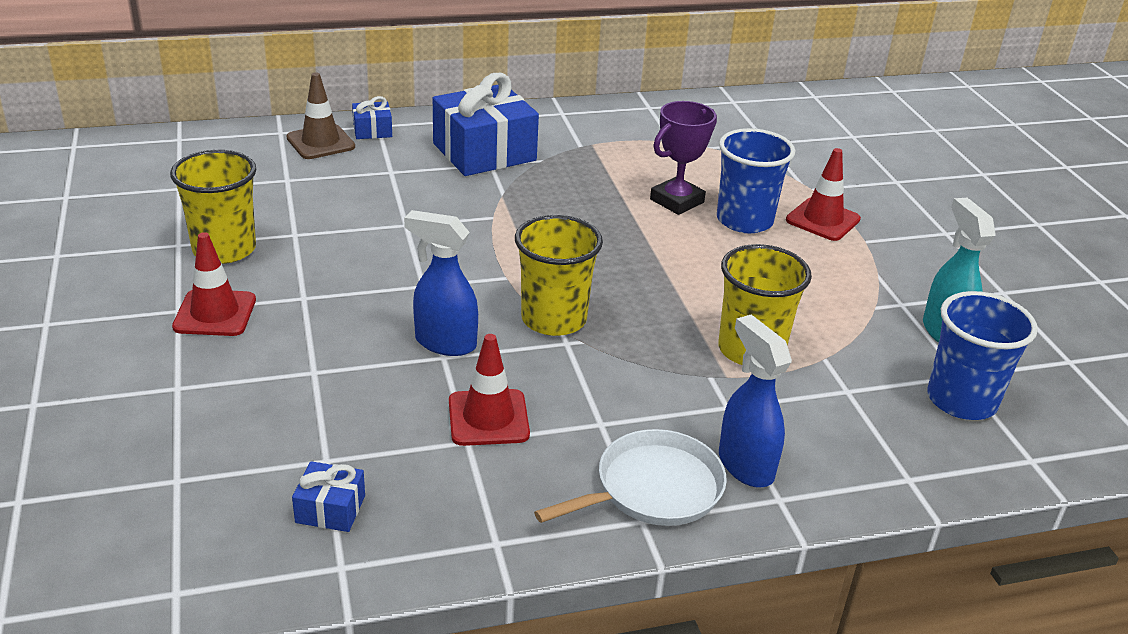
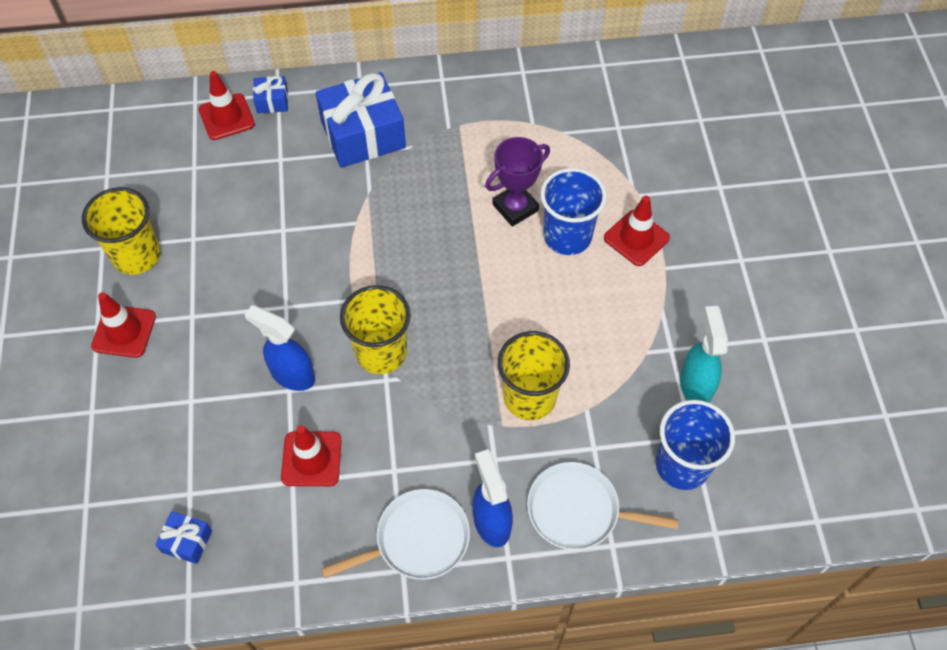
camera: 10 degrees right, 25 degrees up
(320, 142) = (226, 117): brown traffic cone -> red traffic cone
(852, 449) = (578, 511): none -> white pan

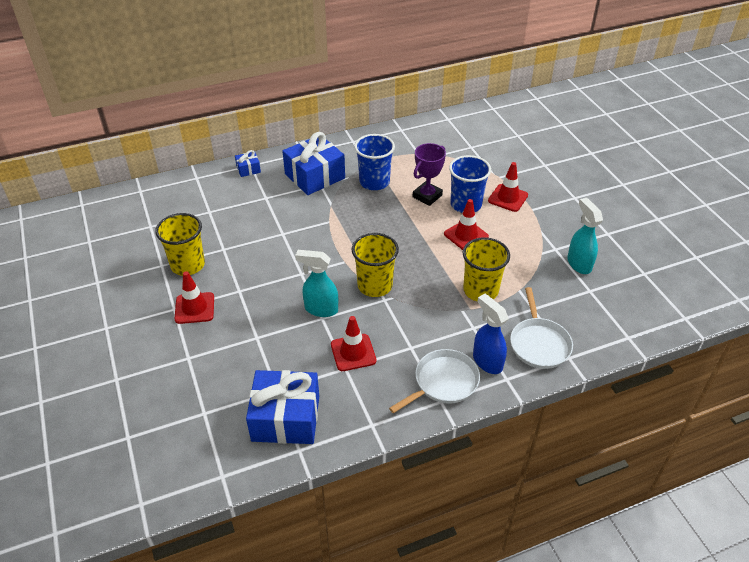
camera: 15 degrees left, 15 degrees down
(187, 541) = (286, 418): blue gift -> blue gift, size x2.19
(226, 117) = (221, 182): red traffic cone -> red traffic cone (466, 235)
(292, 375) = (320, 309): blue spray bottle -> turquoise spray bottle
(578, 511) = (539, 344): white pan -> white pan turned 90 degrees counterclockwise
(682, 465) = (591, 306): blue cup -> blue cup (374, 182)

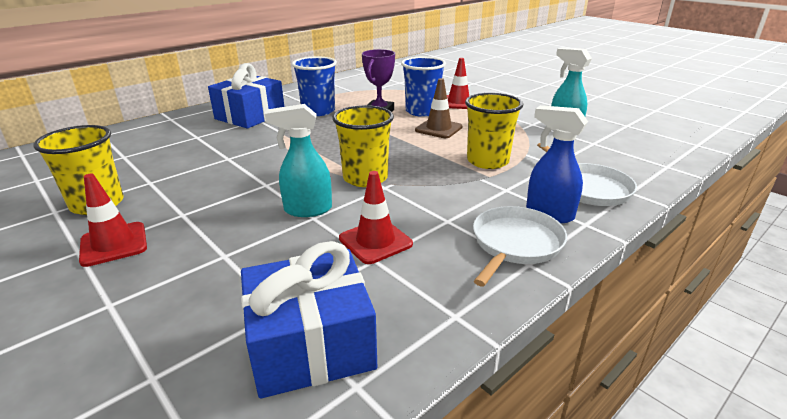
camera: 20 degrees left, 15 degrees down
(248, 169) = (168, 121): blue gift -> none
(466, 235) = (438, 129): red traffic cone -> brown traffic cone

